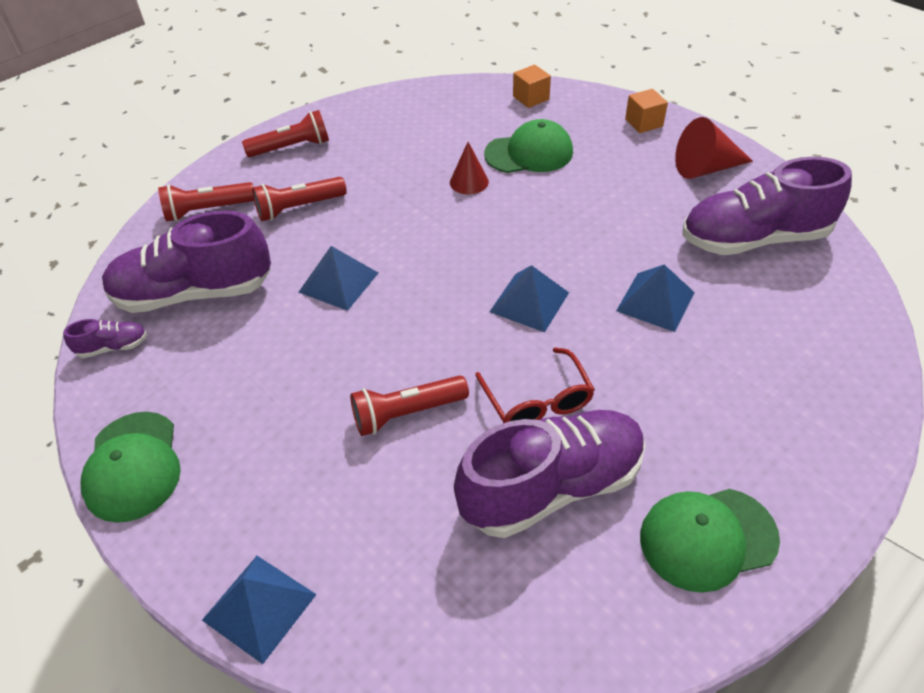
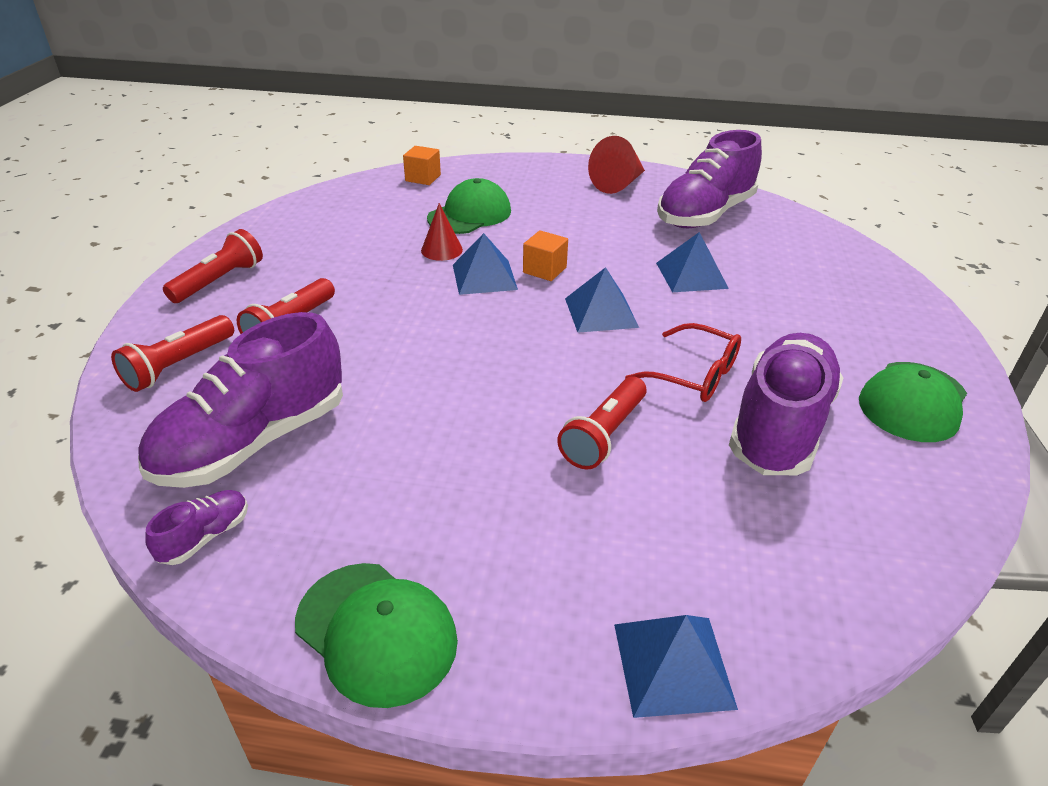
camera: 40 degrees left, 10 degrees down
(338, 282) = (410, 367): blue pyramid -> blue pyramid (484, 277)
(644, 123) = (537, 169): orange cube -> orange cube (544, 270)

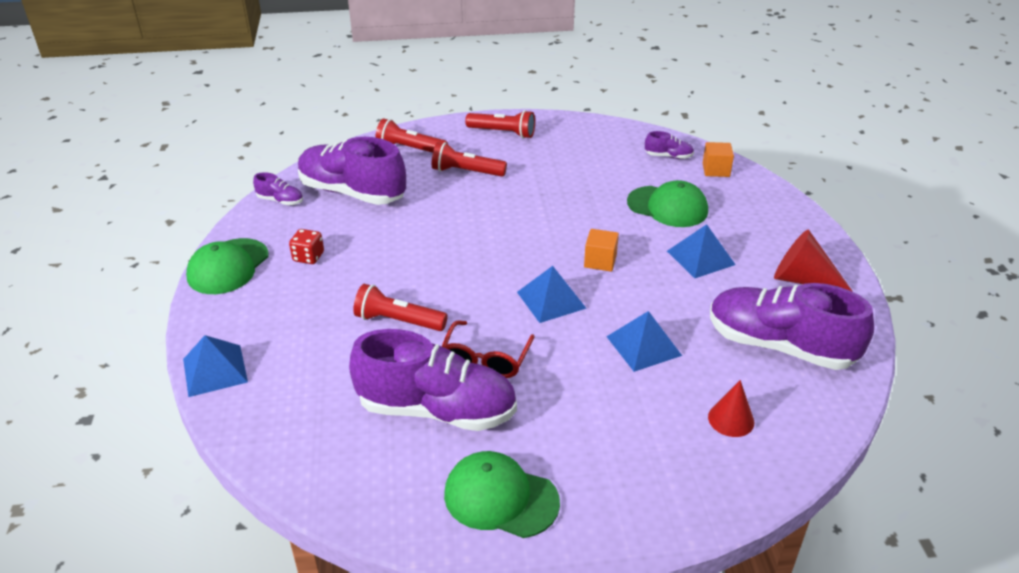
camera: 75 degrees right, 0 degrees up
(377, 194) = (668, 156): none -> purple shoe
(407, 513) = (308, 257): none -> red dice
(441, 250) = (599, 206): red cone -> red cone (731, 419)
(484, 277) = (571, 234): blue pyramid -> blue pyramid (700, 257)

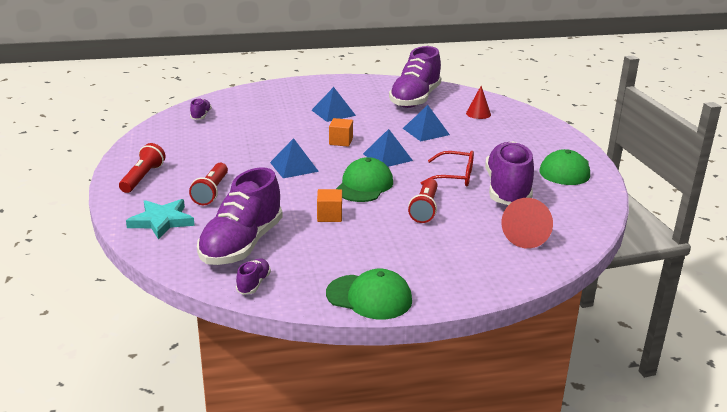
camera: 95 degrees left, 10 degrees down
(215, 370) = (506, 280): blue pyramid -> blue pyramid (294, 167)
(308, 257) = (349, 256): red dice -> none
(410, 149) = (162, 221): red flashlight -> turquoise star
(667, 207) = (272, 119): green cap -> green cap (364, 185)
(716, 170) = (223, 102): orange cube -> orange cube (329, 216)
(803, 280) = (353, 89): red cone -> red cone (527, 236)

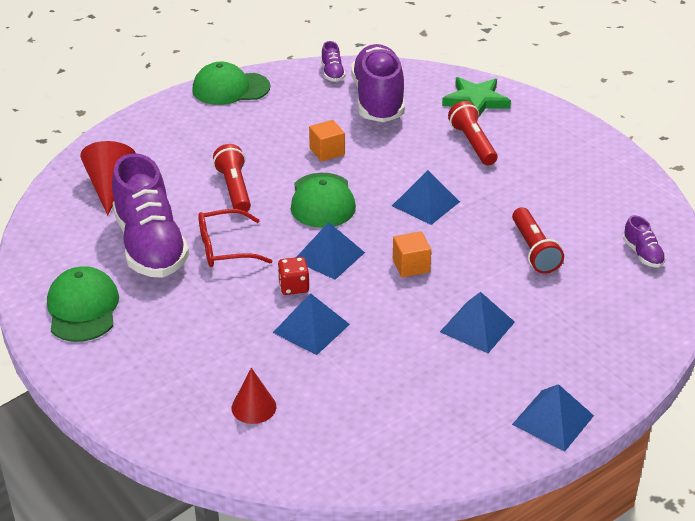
camera: 155 degrees right, 10 degrees up
(143, 178) = (563, 139): red flashlight -> red flashlight (534, 250)
(162, 221) = (475, 101): turquoise star -> green star
(336, 82) = (553, 420): none -> blue pyramid
(415, 99) = (381, 414): purple shoe -> none
(422, 149) = (293, 287): none -> red dice

